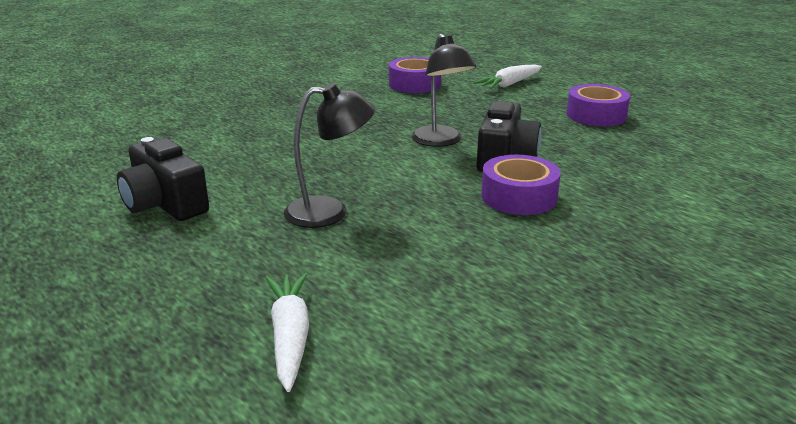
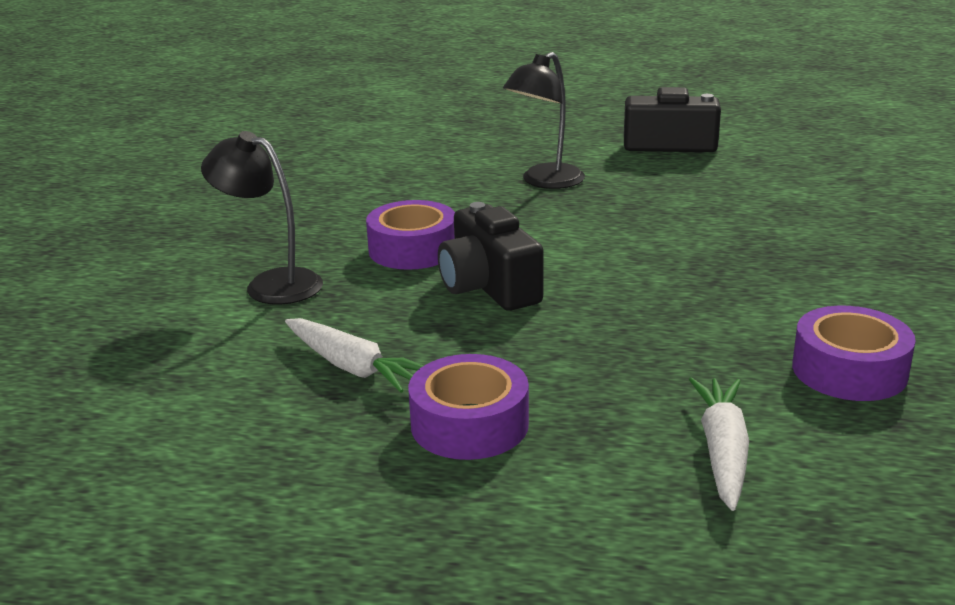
camera: 140 degrees right, 0 degrees up
(290, 337) = (431, 132): white carrot -> white carrot (353, 367)
(441, 141) = (593, 279): black lamp -> black lamp (271, 284)

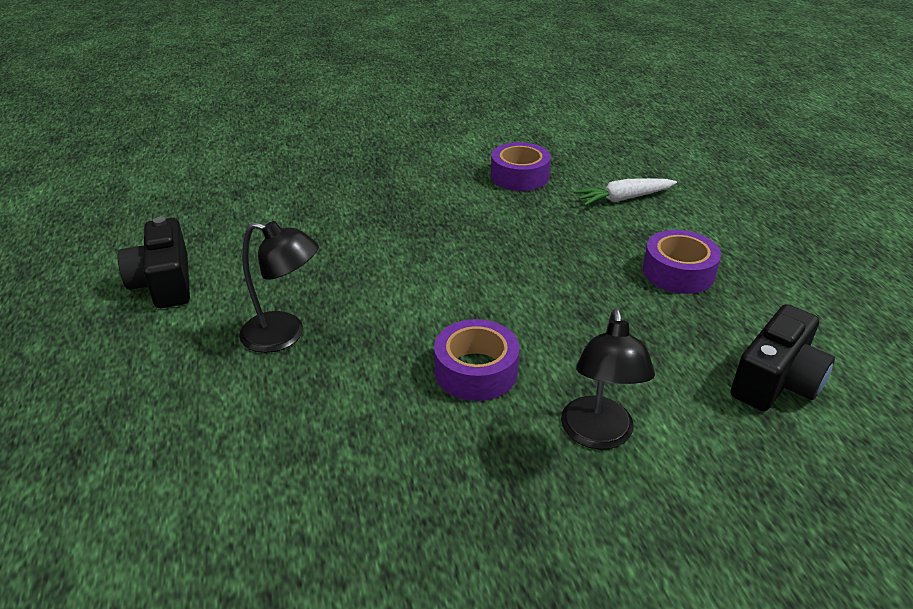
camera: 115 degrees left, 10 degrees up
(353, 367) = (669, 336): white carrot -> none
(489, 286) = (513, 310): black camera -> black camera (776, 381)

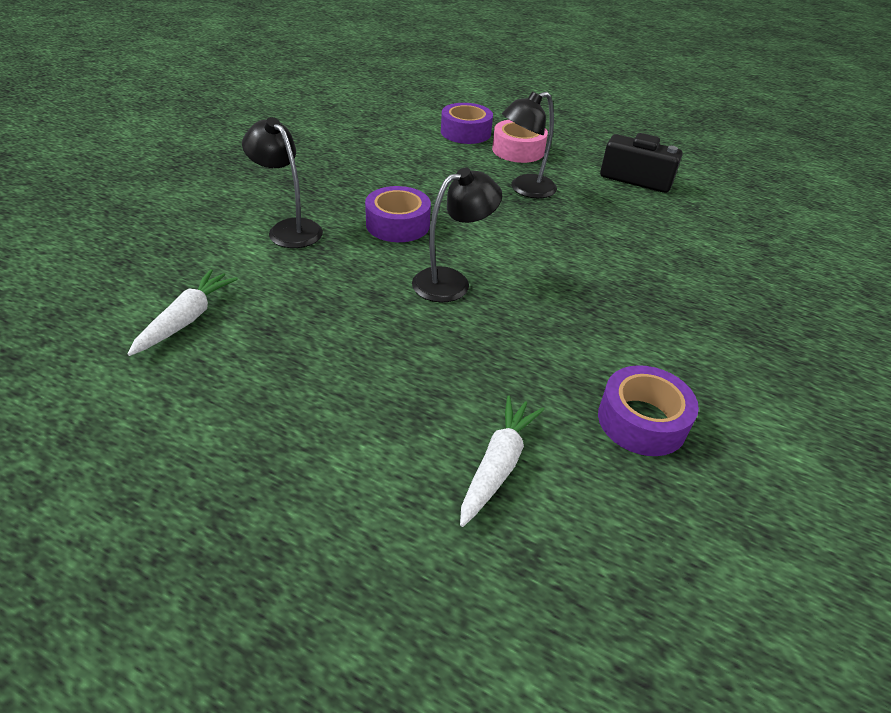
camera: 130 degrees right, 5 degrees up
(172, 392) = (518, 150): none -> pink tape
(509, 291) = (451, 281): none -> black lamp
(678, 272) = (339, 383): purple tape -> purple tape (465, 132)
(776, 381) = (187, 319): black camera -> white carrot

